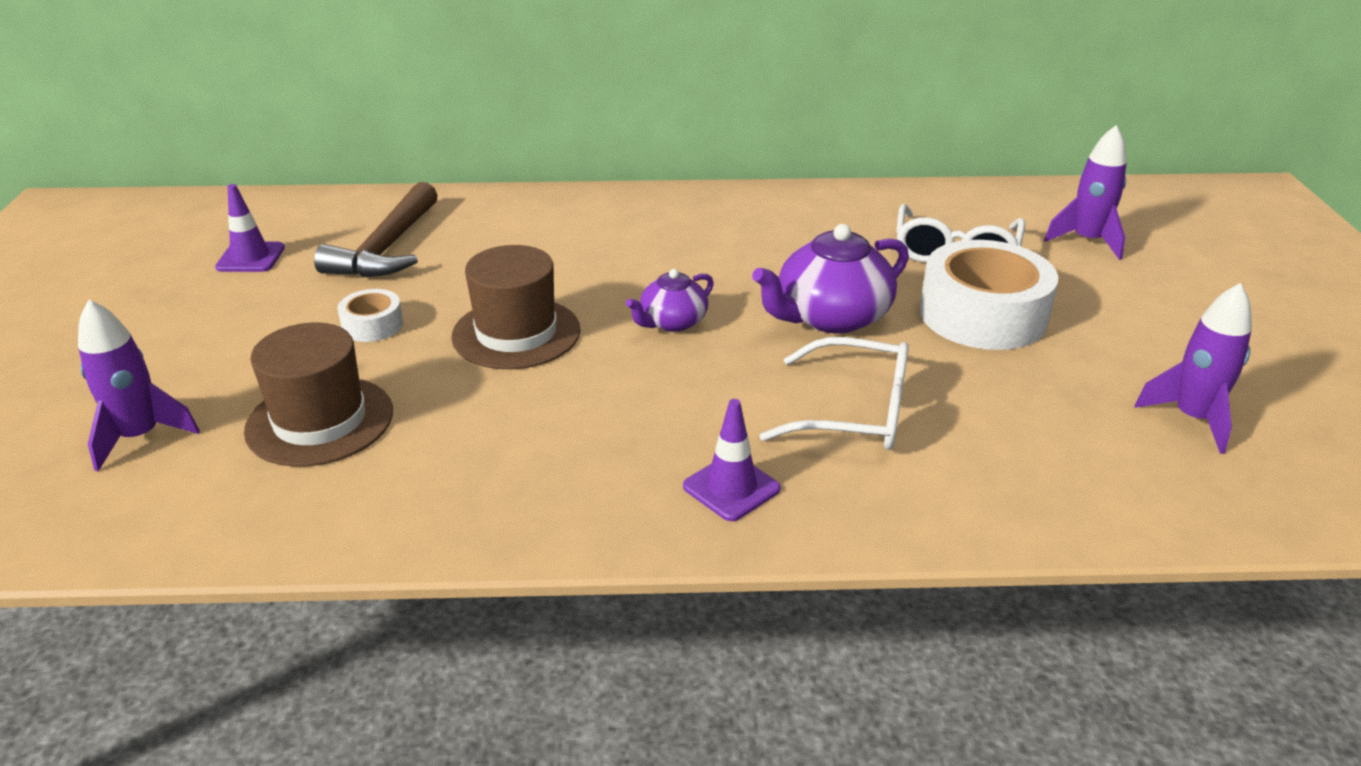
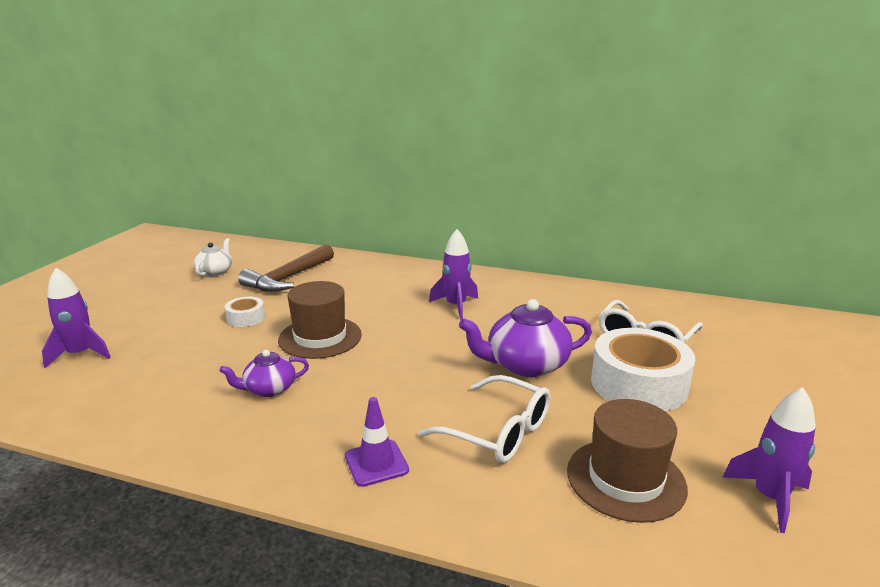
camera: 20 degrees right, 10 degrees down
(251, 258) = (215, 272): purple traffic cone -> white teapot
(320, 421) = (173, 365): brown hat -> brown hat (625, 479)
(672, 322) = (418, 348): purple teapot -> purple teapot (269, 389)
(1087, 241) = (754, 348): purple rocket -> purple rocket (456, 306)

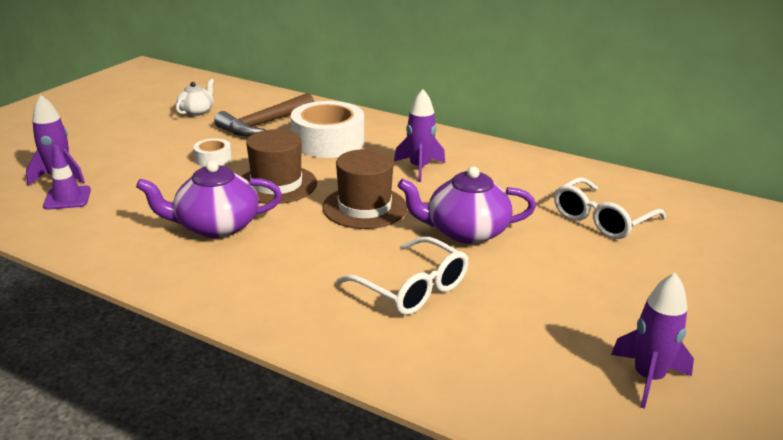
camera: 10 degrees right, 5 degrees up
(269, 389) = (216, 226): purple teapot -> purple teapot, size x1.72
(376, 463) = (291, 300): purple traffic cone -> purple traffic cone (67, 198)
(625, 479) = (515, 343): brown hat -> brown hat (364, 207)
(638, 384) = (571, 262): white tape -> white tape (328, 142)

